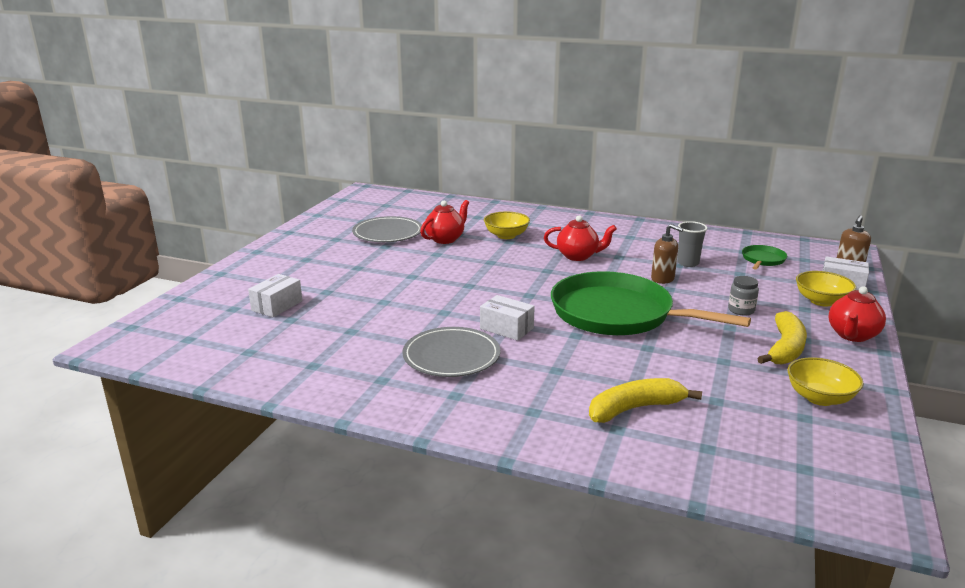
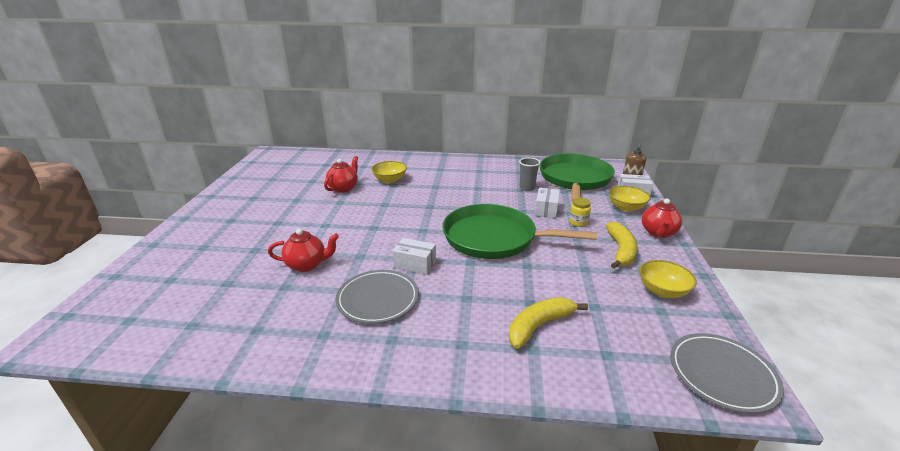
camera: 15 degrees left, 5 degrees up
(277, 306) = (212, 270): white box -> white box (546, 210)
(388, 233) = (296, 188): grey plate -> grey plate (722, 374)
(578, 256) = (448, 191): red teapot -> red teapot (307, 265)
(663, 279) = (515, 203): brown soap dispenser -> none
(741, 310) = (578, 222): grey jar -> yellow jar
(762, 260) = (574, 179): green pan -> green pan, size x2.40

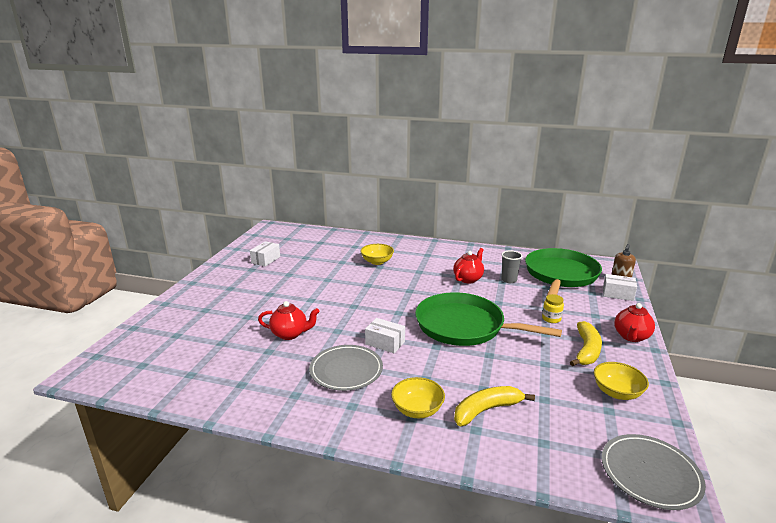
camera: 10 degrees right, 5 degrees down
(343, 188) = (333, 266): red teapot -> red teapot (468, 279)
(546, 210) = (522, 303): white box -> white box (266, 260)
(626, 207) = (606, 308): yellow bowl -> yellow bowl (417, 410)

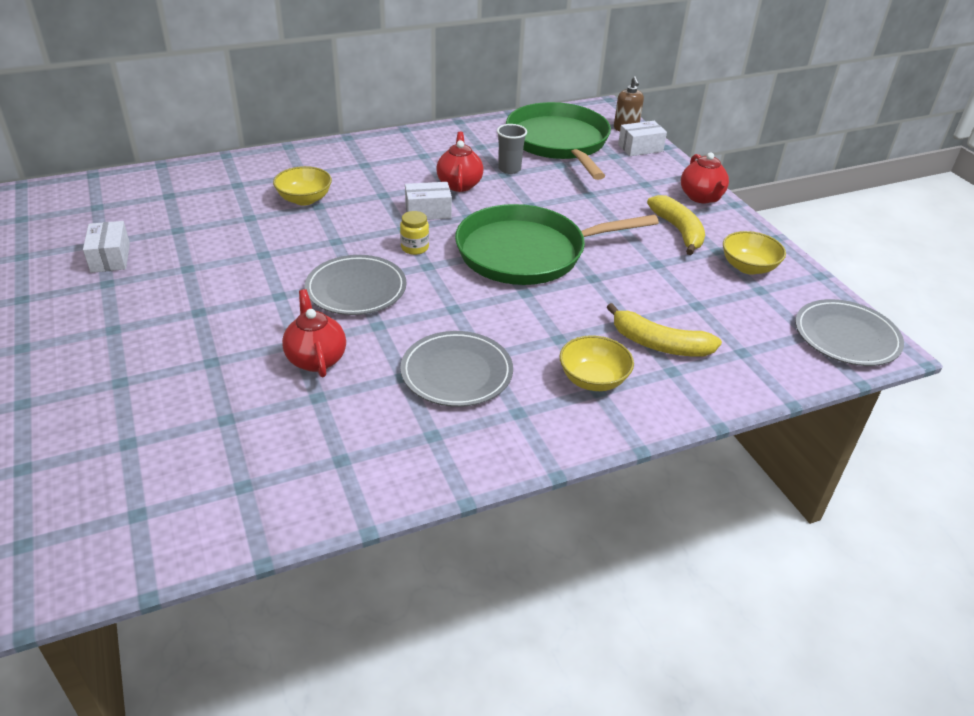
camera: 40 degrees left, 15 degrees up
(290, 334) = (316, 359): red teapot -> red teapot turned 75 degrees counterclockwise
(349, 310) = (356, 289): none -> grey plate
(385, 343) = (460, 315): white box -> white box (428, 211)
(486, 410) = (659, 344): yellow banana -> yellow banana turned 90 degrees counterclockwise
(551, 319) = (608, 205): yellow jar -> yellow jar (414, 248)

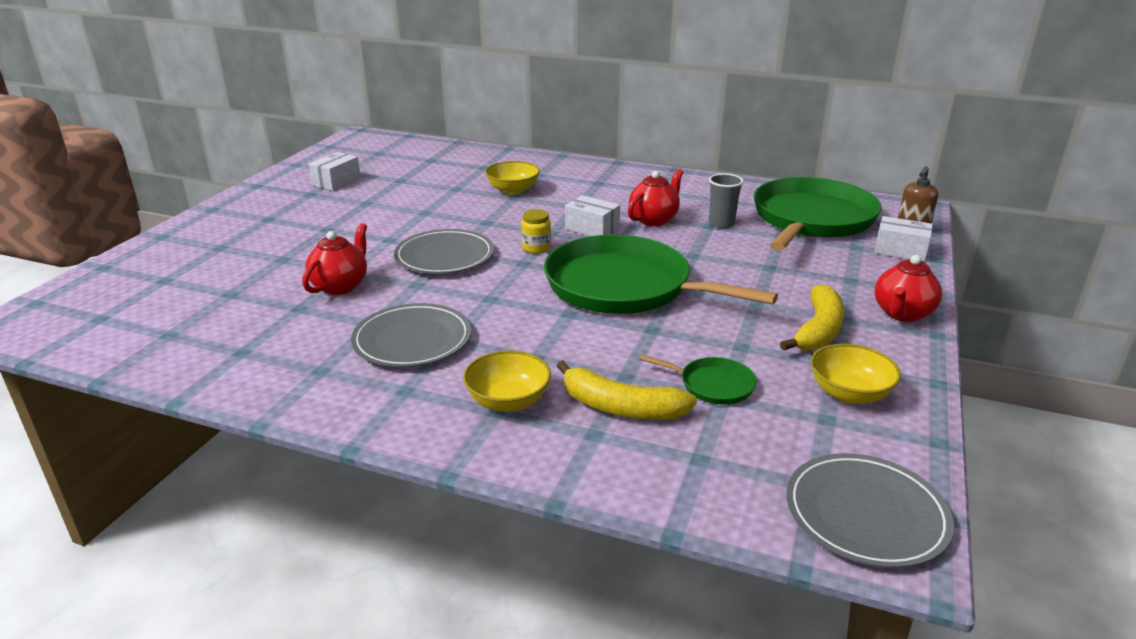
camera: 45 degrees right, 10 degrees down
(659, 344) = (621, 407): yellow banana -> yellow banana turned 45 degrees counterclockwise
(681, 300) = (713, 385): none -> green pan

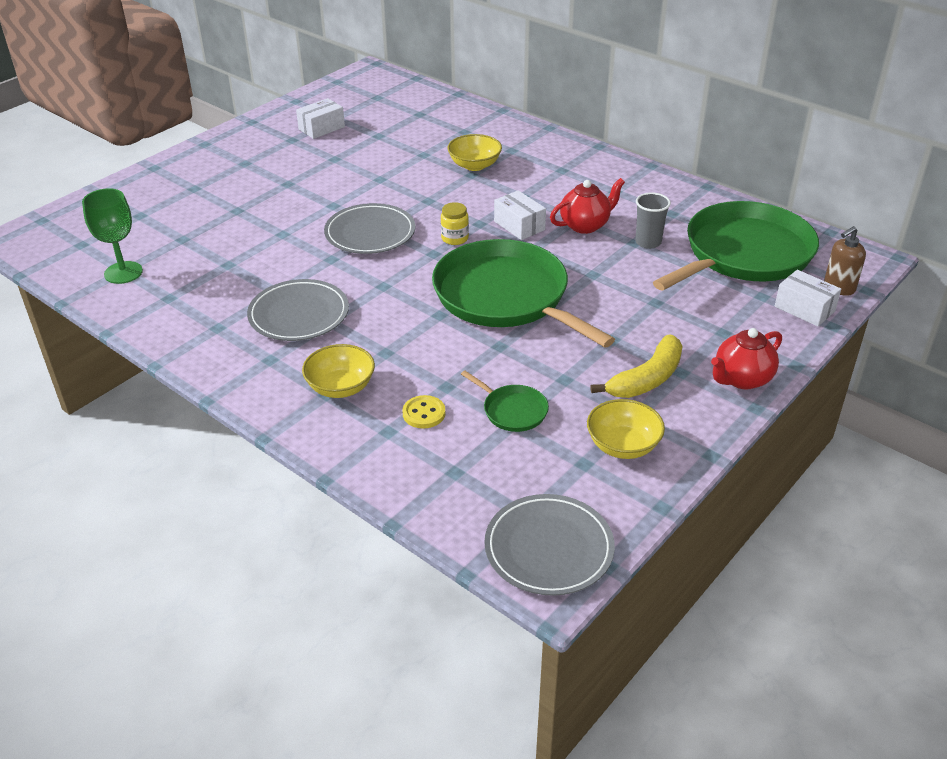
camera: 20 degrees right, 10 degrees up
(169, 337) = (123, 272): none -> green goblet
(340, 286) = (270, 248): red teapot -> none
(621, 407) = (424, 413): yellow banana -> yellow button

